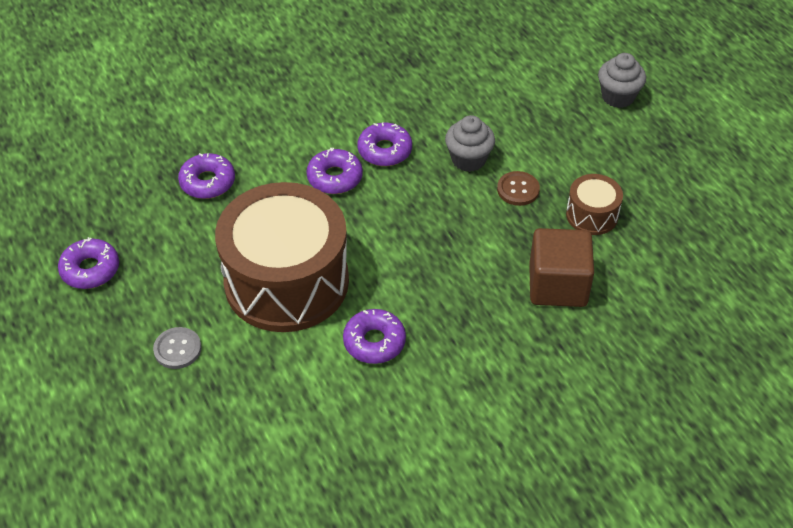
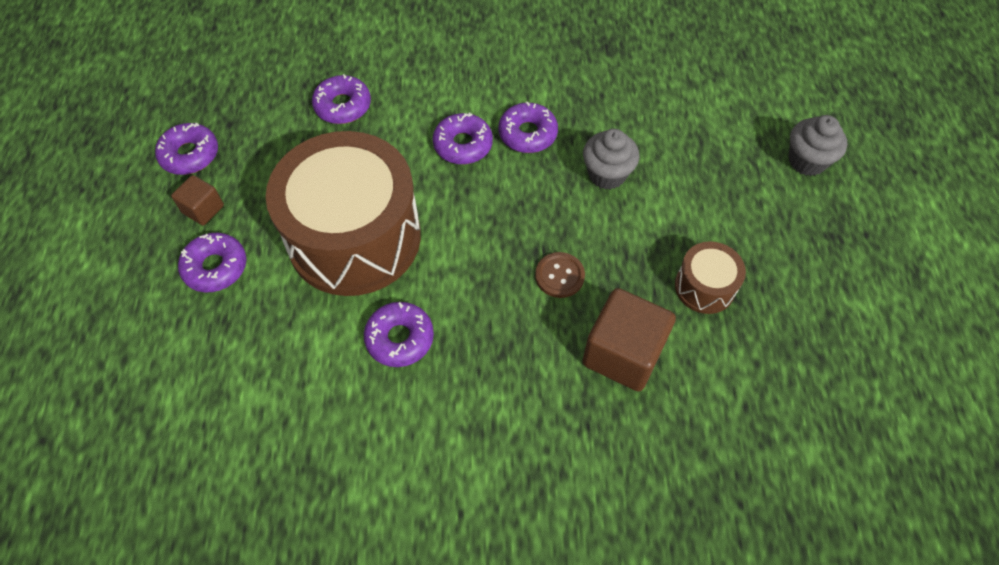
camera: 25 degrees right, 10 degrees up
(134, 308) = (203, 209): none -> brown cube
(177, 349) = (215, 267): grey button -> purple donut
(518, 189) = (640, 227): brown button -> brown button (559, 276)

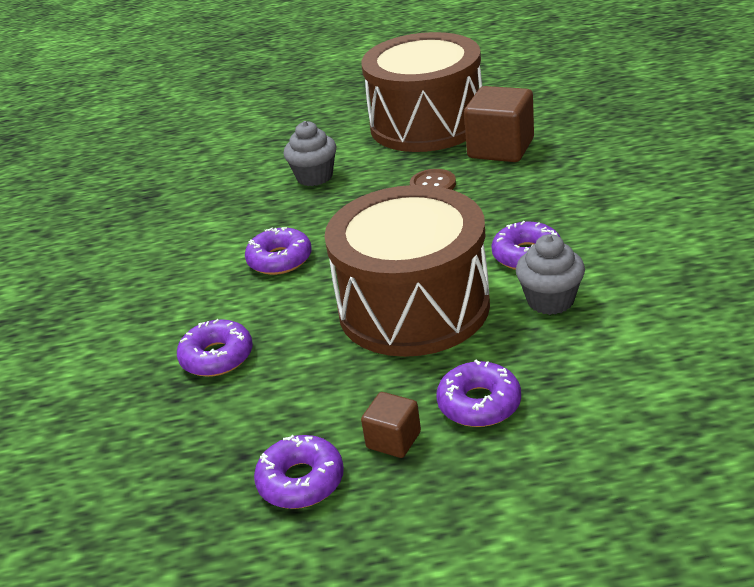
camera: 90 degrees left, 25 degrees down
(527, 134) = (265, 224): purple donut -> none
(704, 287) = (427, 124): brown drum -> brown drum, size x2.29
(807, 161) = (295, 97): grey cupcake -> grey cupcake (550, 300)

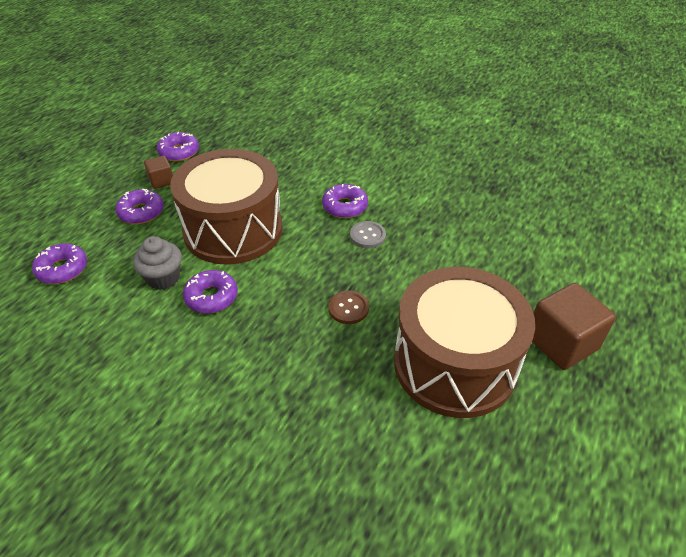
camera: 120 degrees right, 10 degrees up
(217, 357) = (287, 159): purple donut -> purple donut (62, 269)
(314, 177) = (433, 261): grey cupcake -> none
(316, 223) = (367, 236): none -> grey button
(501, 148) = (355, 378): brown cube -> brown cube (561, 343)

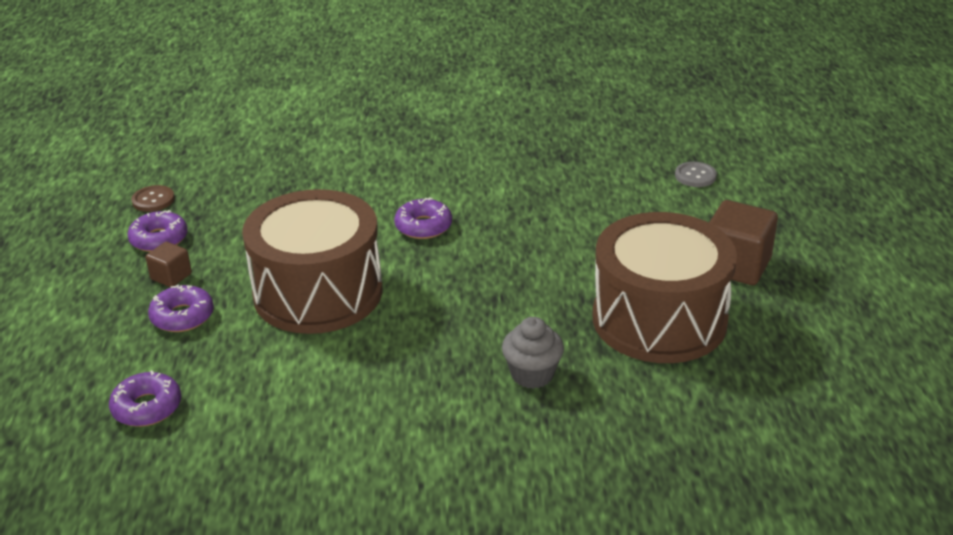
camera: 30 degrees left, 10 degrees down
(163, 278) = (285, 367): grey cupcake -> grey cupcake (532, 374)
(211, 297) = (362, 362): purple donut -> none
(348, 308) = (517, 315): brown button -> brown button (153, 200)
(367, 236) = (475, 245): grey button -> grey button (695, 176)

